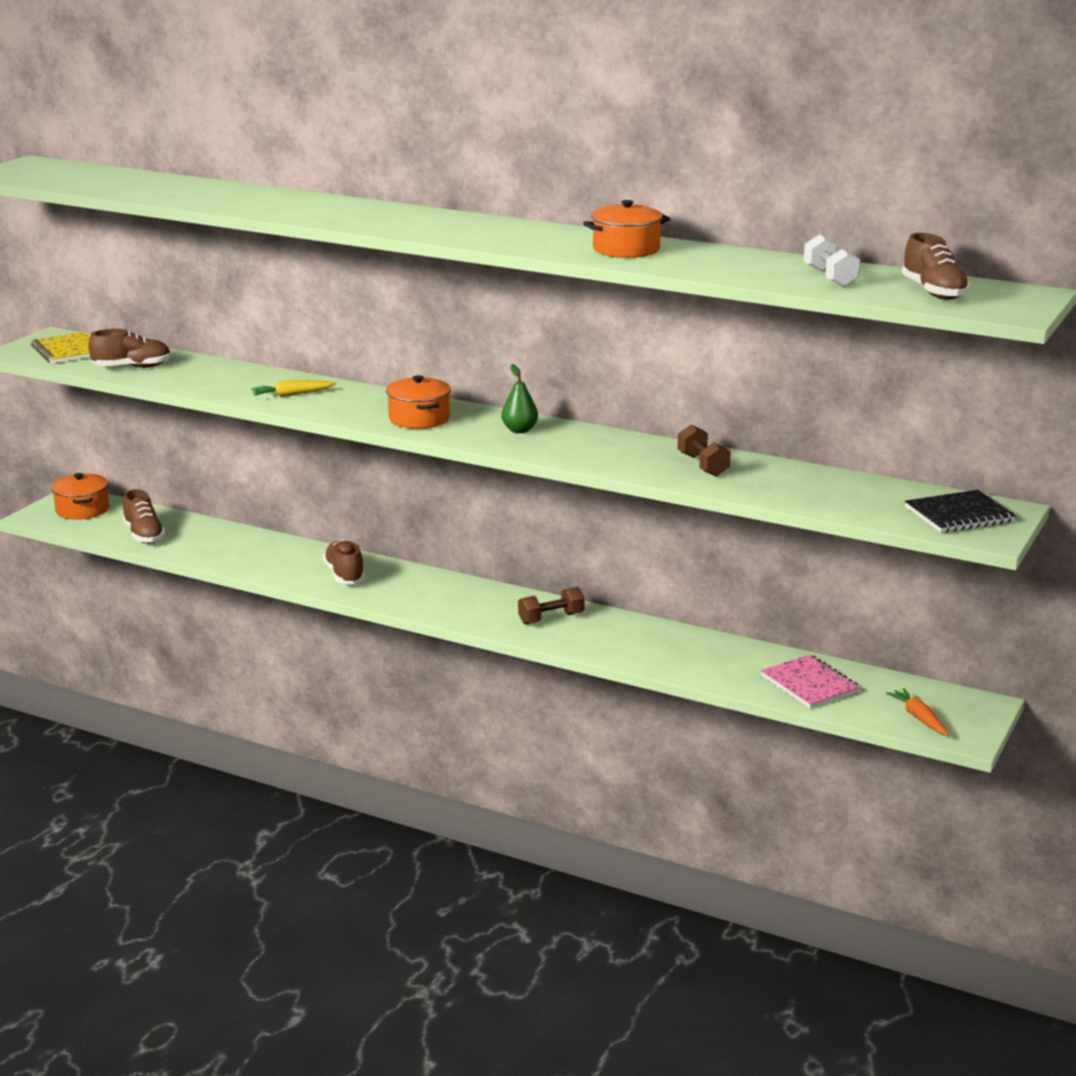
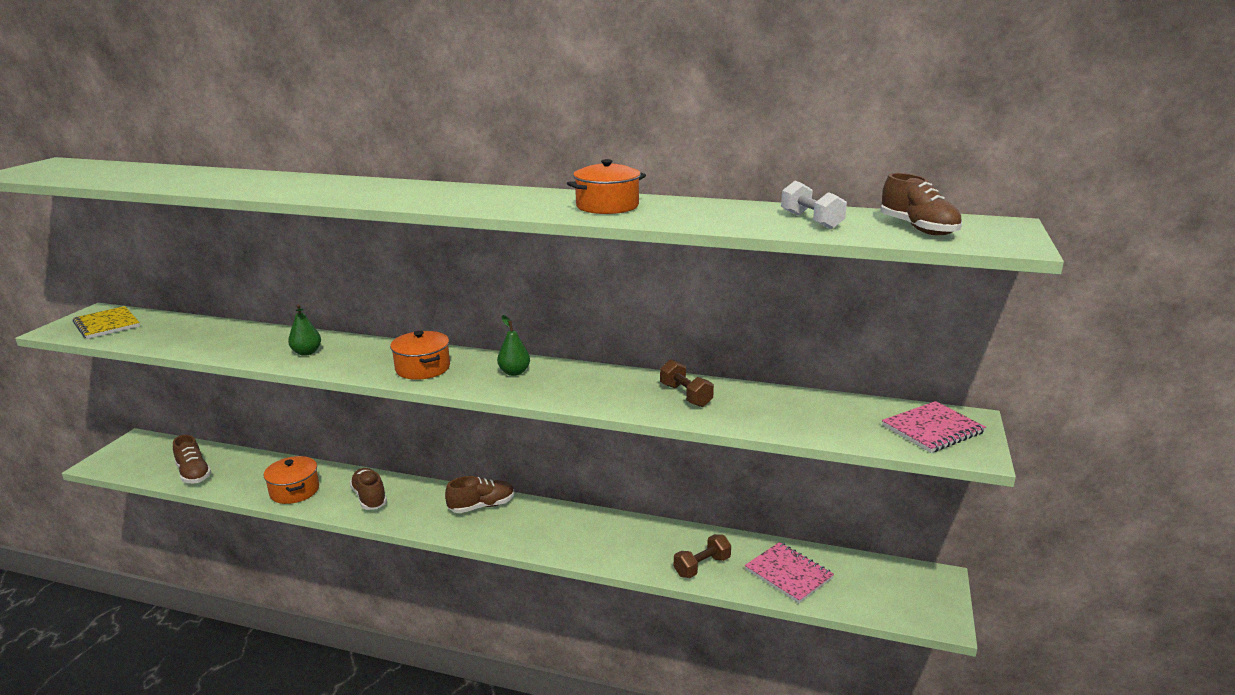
camera: 10 degrees left, 0 degrees up
(82, 510) = (142, 452): orange pot -> orange pot (294, 491)
(132, 367) = (162, 336): brown shoe -> brown shoe (482, 506)
(292, 394) = (307, 352): yellow carrot -> green pear
(551, 619) = (552, 526): brown dumbbell -> brown dumbbell (702, 566)
(918, 718) = (893, 602): orange carrot -> none
(959, 515) = (932, 429): black notebook -> pink notebook

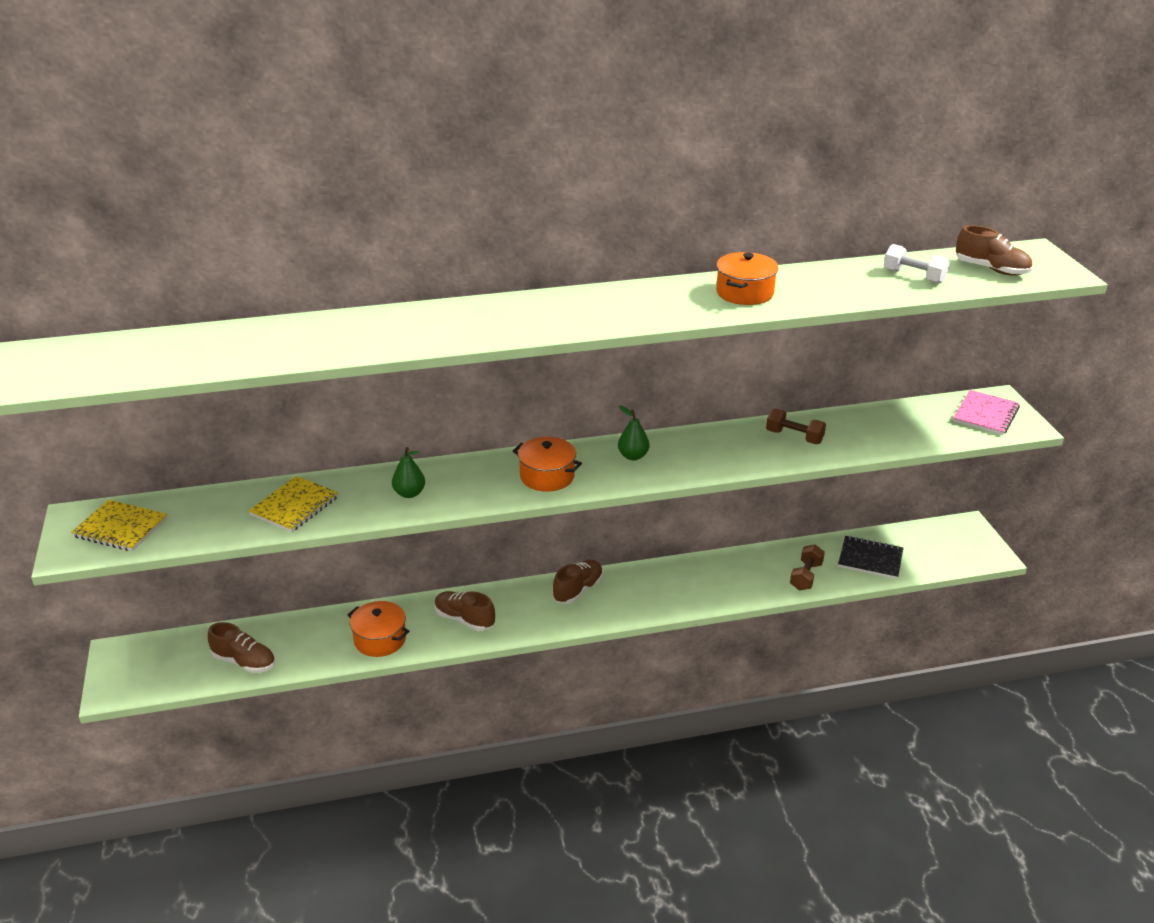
camera: 30 degrees left, 10 degrees up
(222, 340) = (294, 506): none -> yellow notebook
(788, 574) = (870, 559): pink notebook -> black notebook

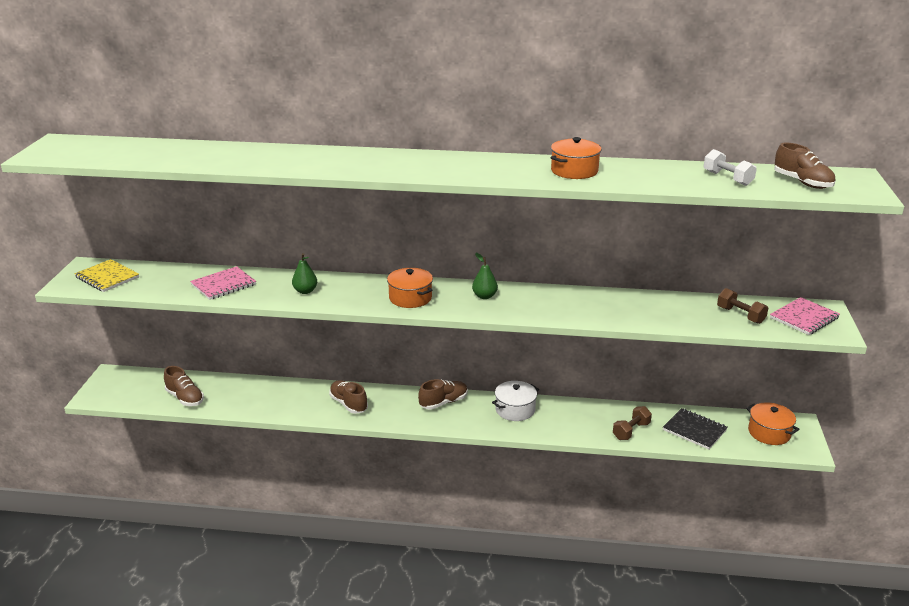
camera: 20 degrees right, 5 degrees down
(294, 506) = (223, 285): yellow notebook -> pink notebook
(380, 639) = (282, 404): orange pot -> orange pot (769, 433)
(665, 580) = (515, 410): none -> white pot
(794, 437) = (623, 305): brown dumbbell -> brown dumbbell (740, 315)

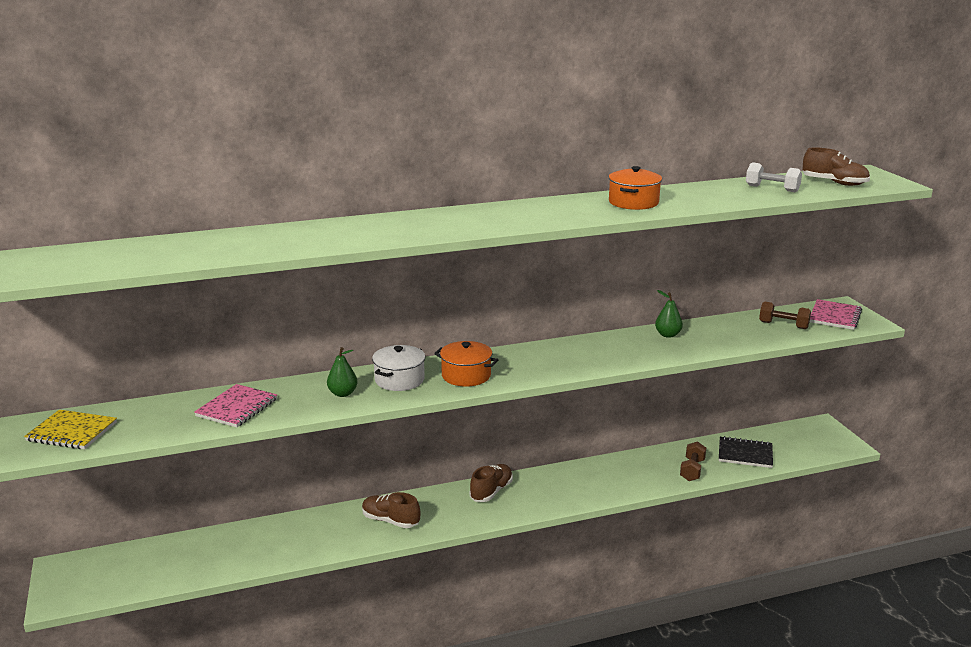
camera: 25 degrees left, 5 degrees down
(185, 398) = (185, 567): brown shoe -> none
(484, 296) = (539, 358): green pear -> green pear (667, 335)
(515, 410) = (569, 479): white pot -> white pot (399, 380)
(769, 433) = (806, 439): orange pot -> none

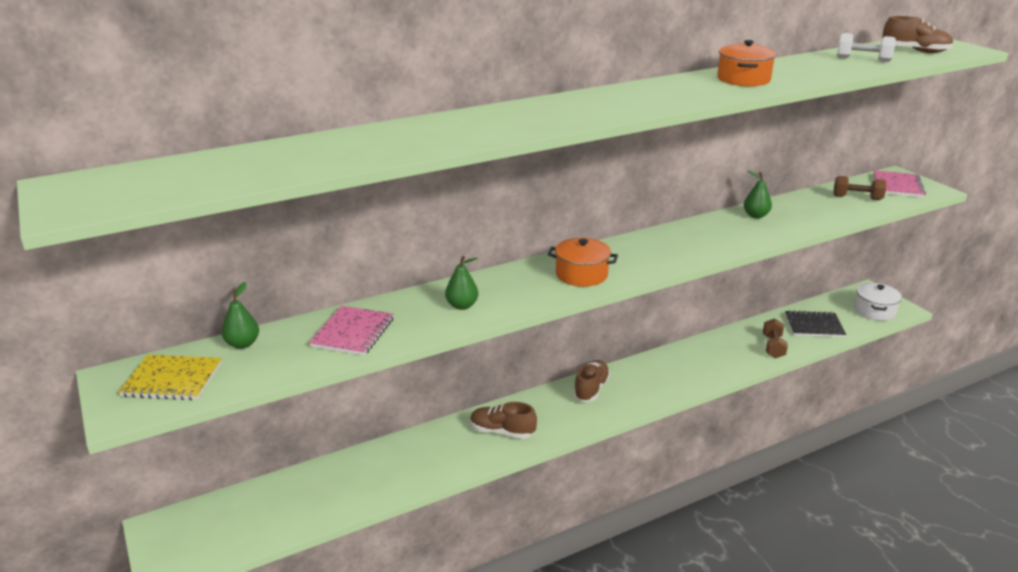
camera: 10 degrees left, 5 degrees up
(141, 408) = (243, 344): none -> green pear
(399, 380) = (514, 285): white pot -> white pot (874, 311)

